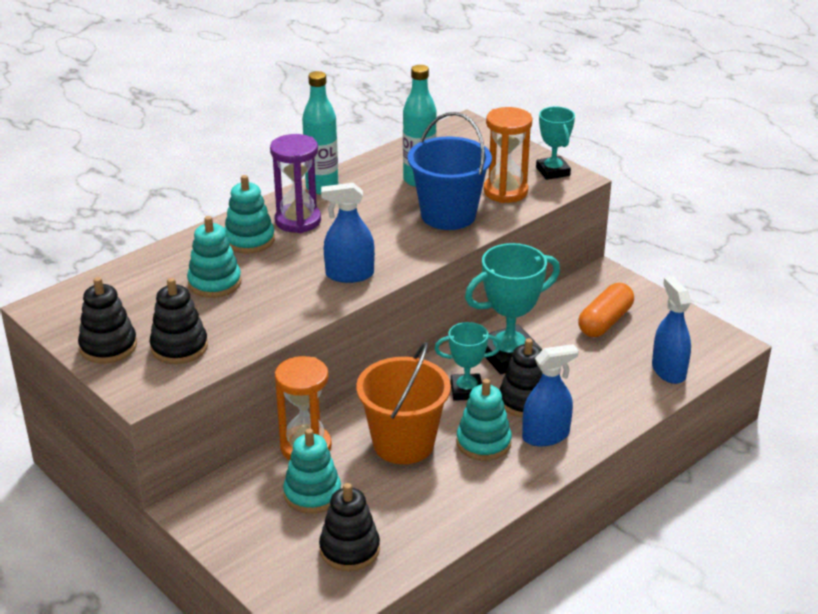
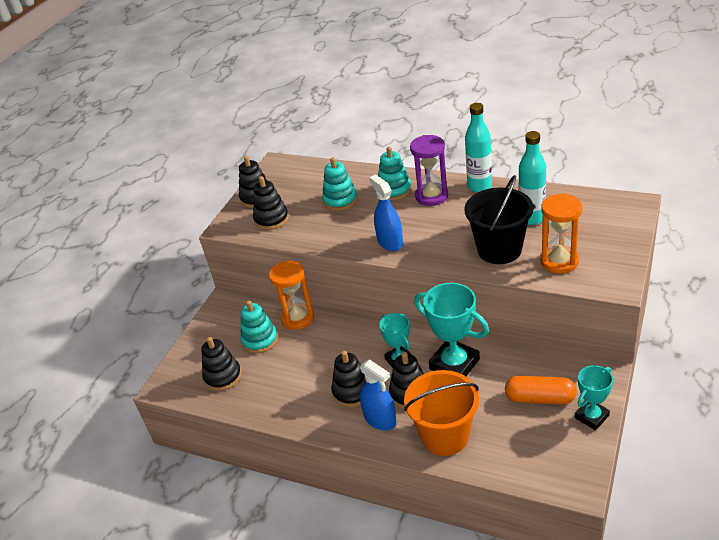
camera: 70 degrees right, 5 degrees up
(403, 443) = (327, 356): orange bucket -> orange bucket (445, 435)
(448, 215) = (499, 250): blue bucket -> black bucket
(483, 443) = (352, 392): turquoise stacking toy -> black stacking toy
(553, 171) = (615, 271): turquoise trophy -> turquoise trophy (592, 417)
(668, 371) = (508, 459): blue spray bottle -> none

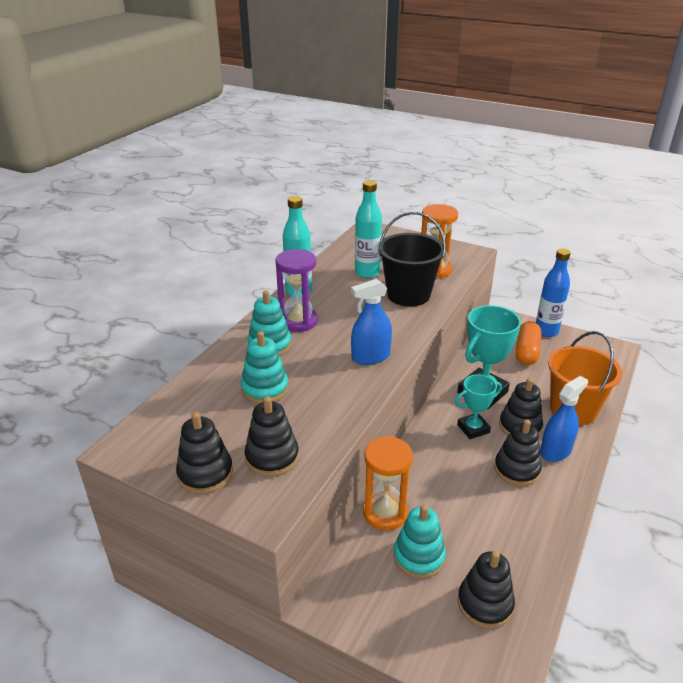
camera: 90 degrees left, 5 degrees down
(592, 417) = (546, 331): turquoise trophy -> blue bottle

